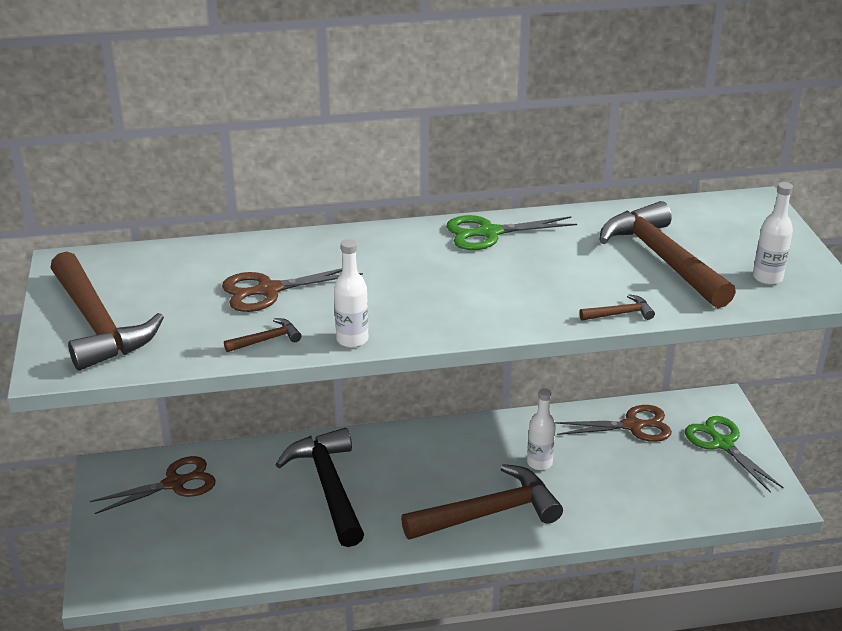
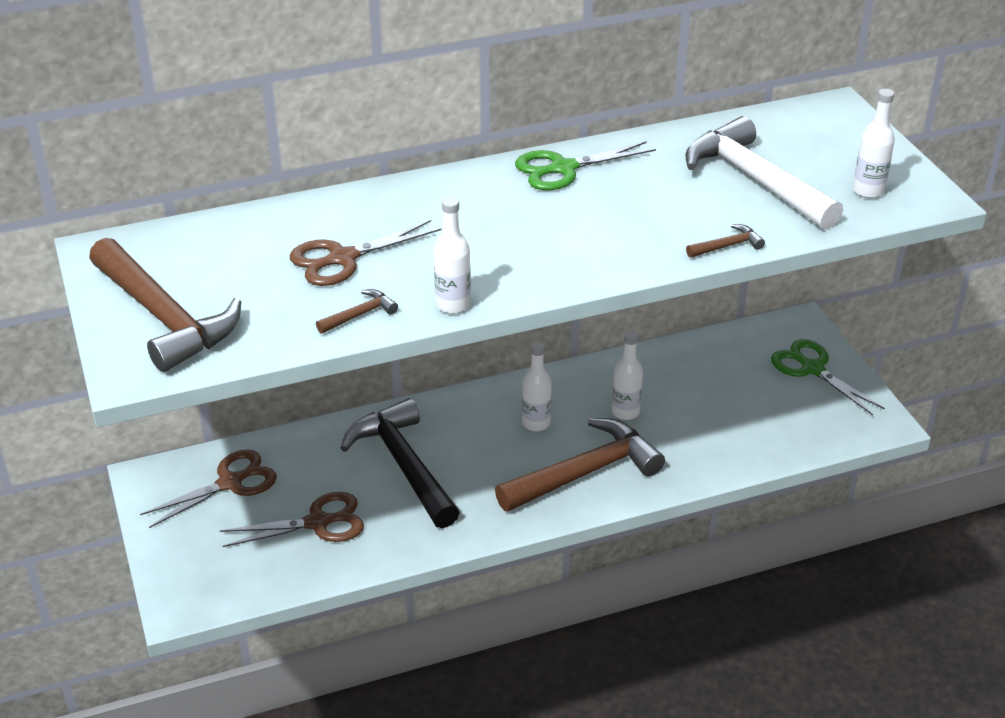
camera: 10 degrees left, 5 degrees up
(456, 463) = (536, 423): none -> white bottle
(632, 426) = (715, 360): brown scissors -> brown scissors (318, 522)
(662, 258) = (754, 180): brown hammer -> white hammer

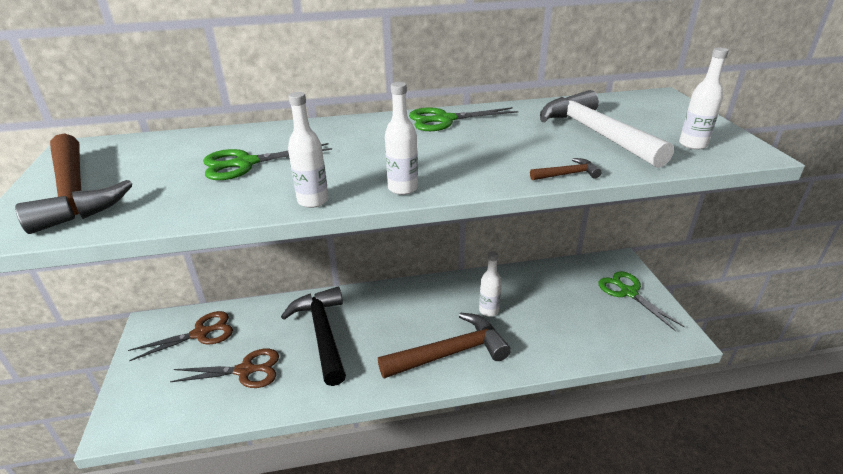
camera: 10 degrees right, 5 degrees down
(342, 259) = (245, 163): brown scissors -> green scissors
(360, 314) = (230, 203): brown hammer -> none
(536, 423) = (423, 312): white bottle -> white bottle (403, 188)

